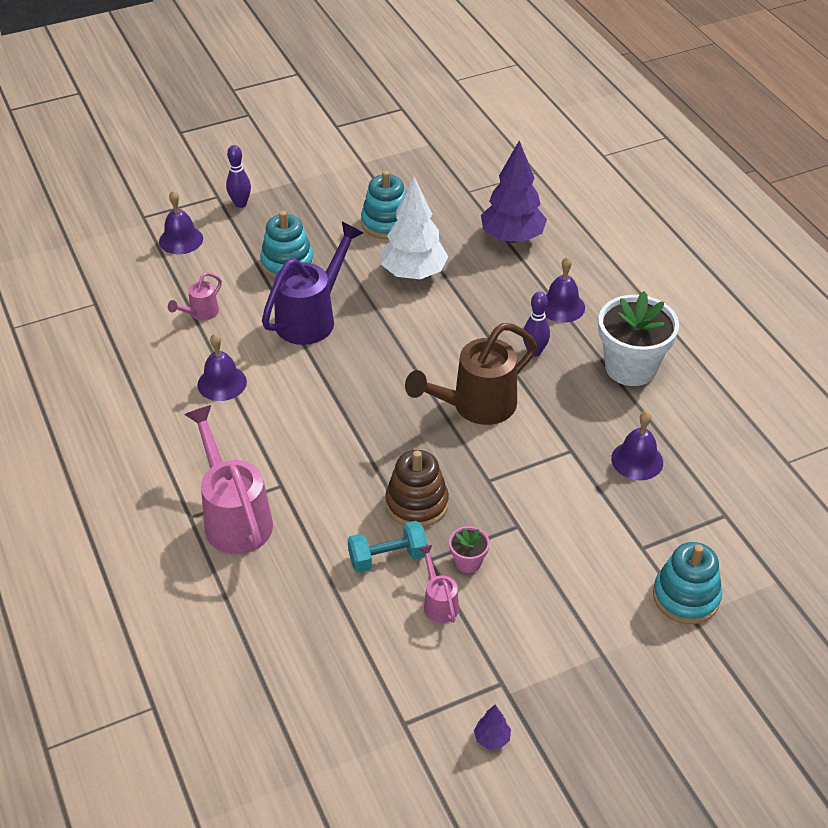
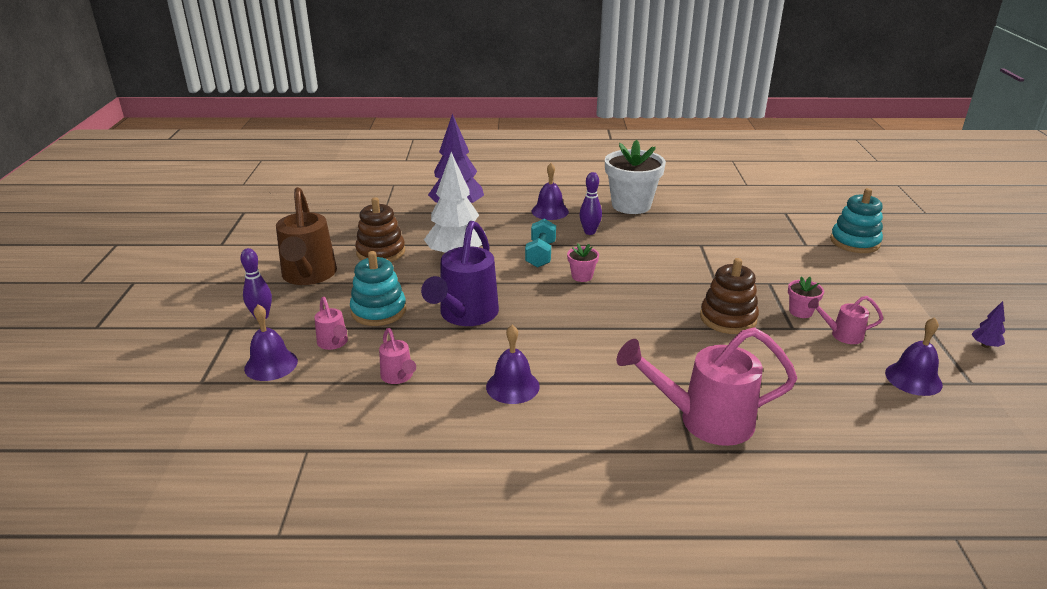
camera: 65 degrees left, 15 degrees down
(226, 259) = (334, 343): none -> pink watering can
(311, 318) = (465, 315): purple watering can -> purple watering can turned 135 degrees counterclockwise
(386, 223) = (381, 252): turquoise stacking toy -> brown stacking toy
(388, 557) = (785, 347): turquoise dumbbell -> turquoise dumbbell (540, 254)
(432, 373) = (582, 276): none -> pink flower pot
(476, 406) = (632, 268): brown watering can -> brown watering can (308, 276)
(637, 460) = (722, 225): purple bell -> purple bell (913, 378)

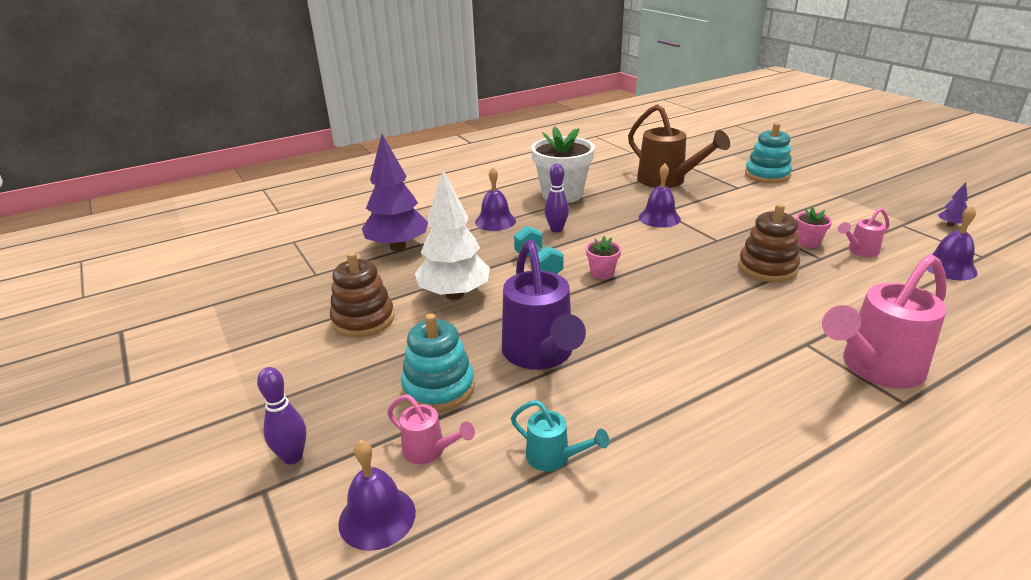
camera: 30 degrees left, 0 degrees up
(308, 276) = (301, 379): brown watering can -> brown watering can (667, 181)
(398, 377) = (554, 458): pink watering can -> turquoise watering can
(512, 386) = (681, 412): purple bell -> purple bell (659, 218)

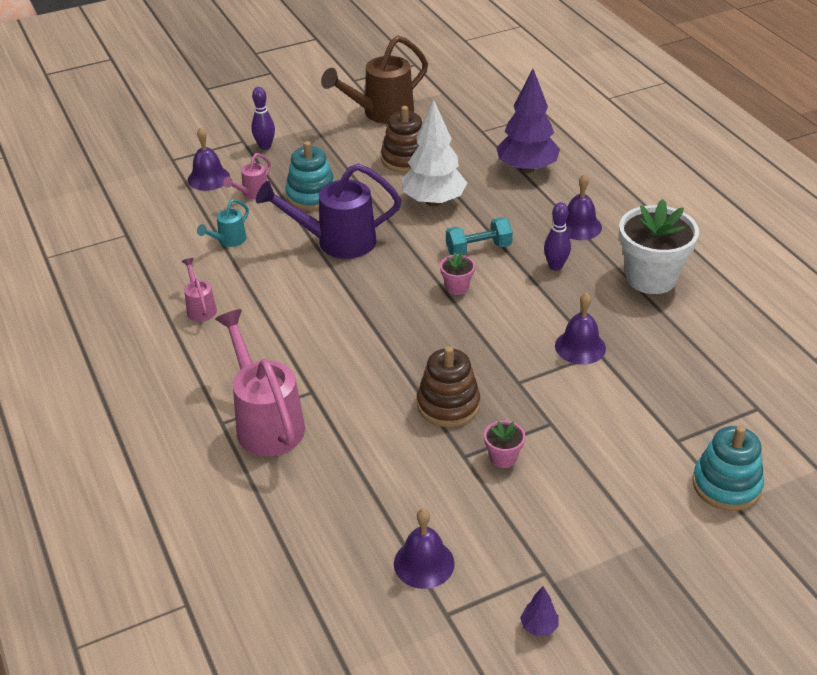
camera: 95 degrees right, 10 degrees up
(667, 181) = (697, 374): brown watering can -> brown watering can (381, 113)
(860, 251) = (476, 497): pink watering can -> pink watering can (200, 308)

